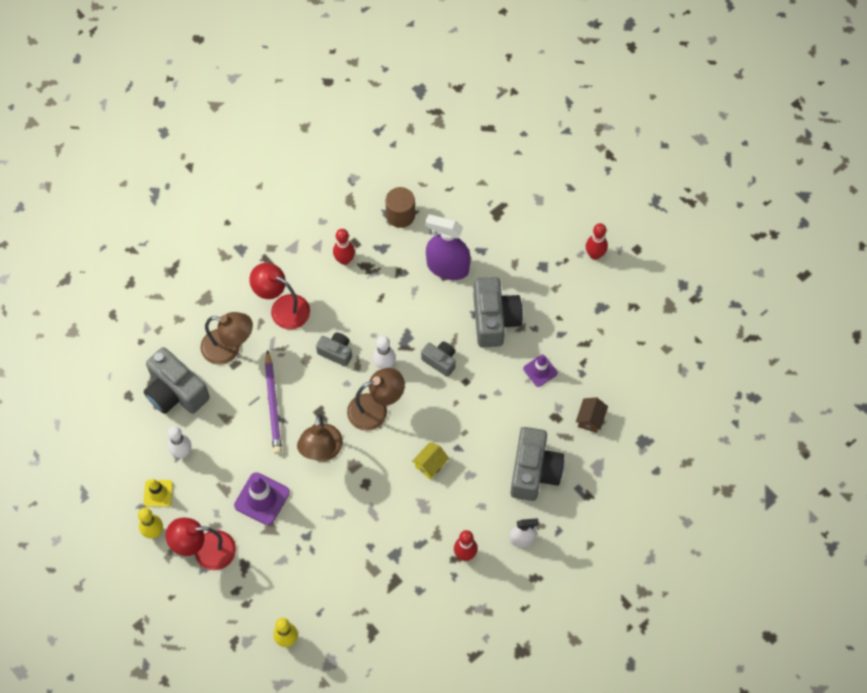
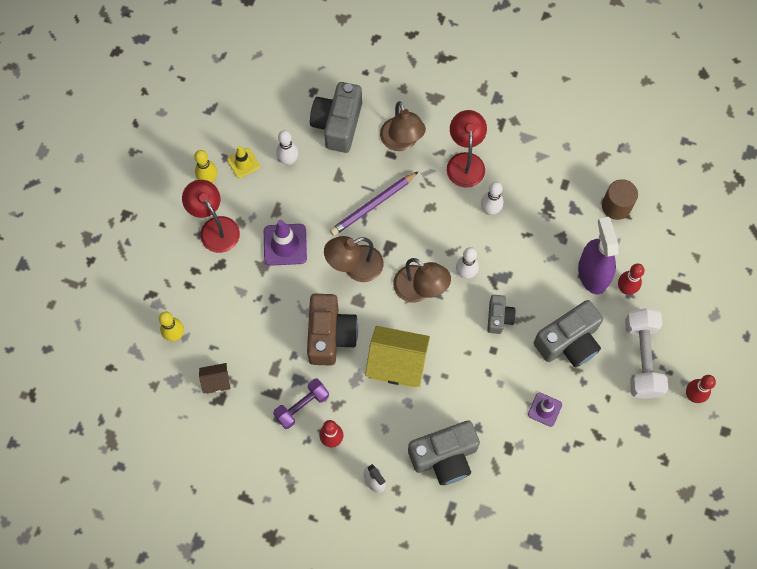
camera: 60 degrees right, 5 degrees up
(336, 352) = (452, 227): grey camera -> none
(340, 313) = (490, 210): none -> white bowling pin
(344, 260) = (542, 185): red bowling pin -> red bowling pin (625, 289)
(371, 506) = (330, 335): none -> brown camera
(421, 564) = (302, 406): none -> purple dumbbell
(430, 464) = (397, 363): yellow house -> yellow house, size x1.99
(542, 273) = (642, 358): none -> white dumbbell
(590, 419) = (525, 480): brown house -> brown house (216, 381)

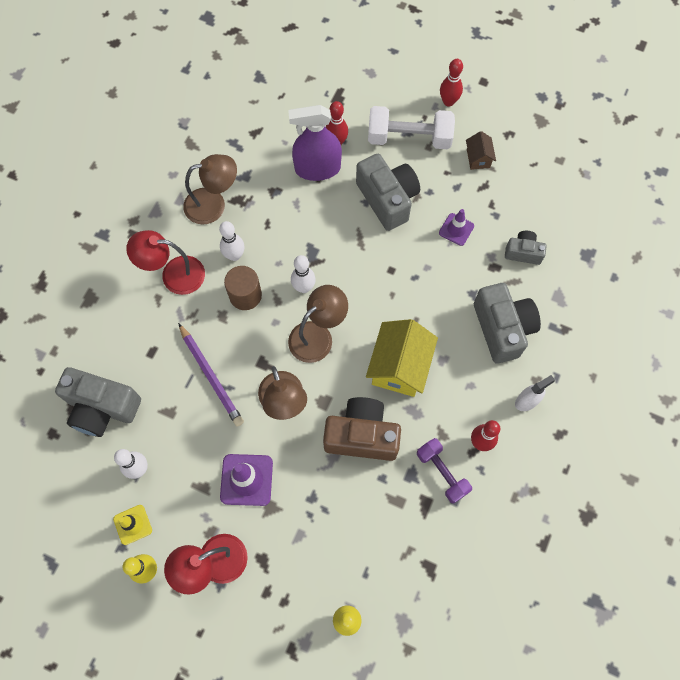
camera: 85 degrees left, 0 degrees up
(216, 381) = (408, 570): brown house -> brown house (478, 158)
(401, 142) = (138, 338): brown lamp -> brown lamp (213, 204)
(499, 317) = (356, 260): grey camera -> grey camera (523, 252)
(616, 206) = (247, 138): brown cylinder -> brown cylinder (245, 295)

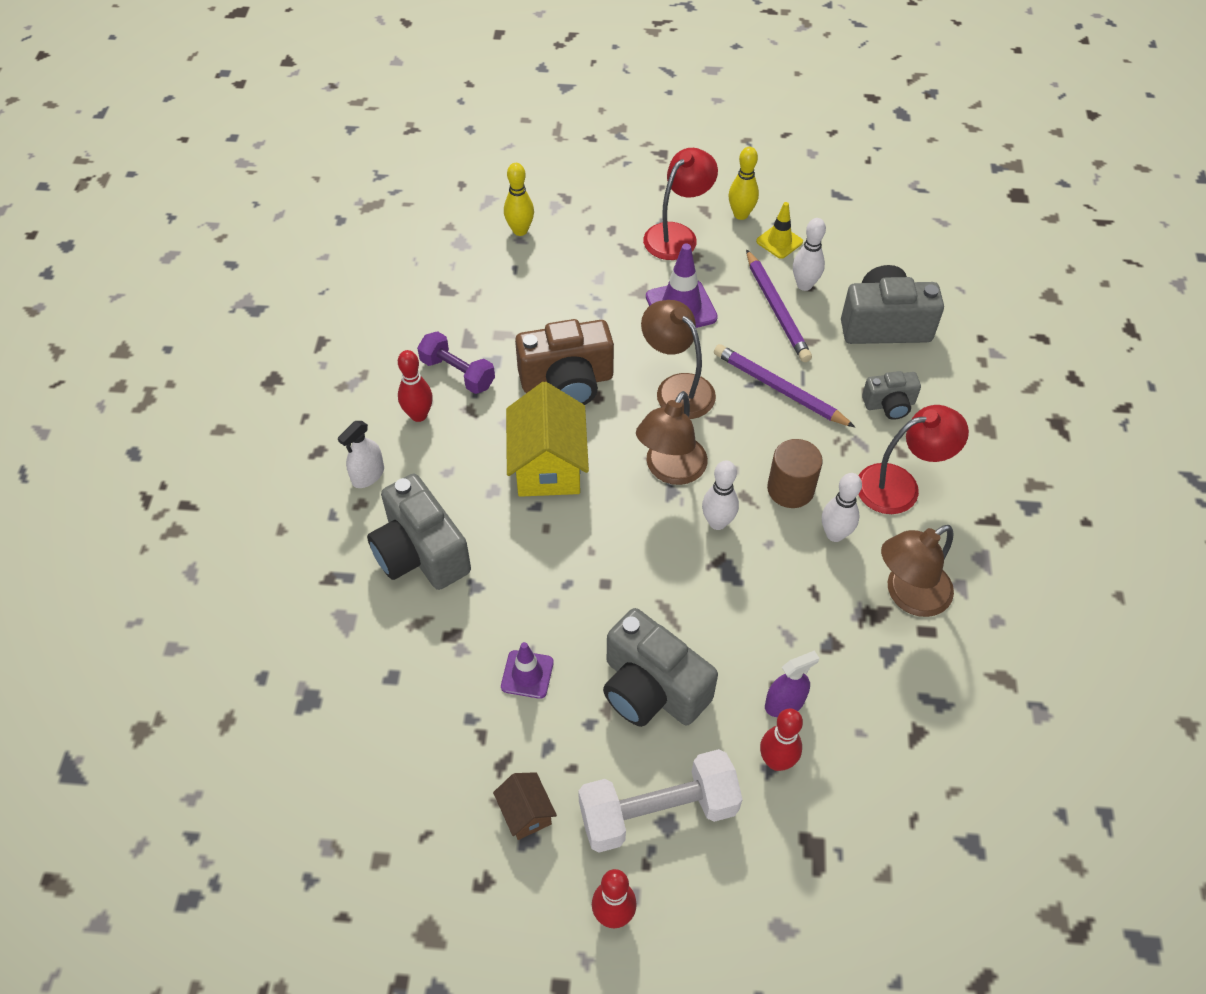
camera: 160 degrees right, 15 degrees down
(174, 451) = (776, 309): none -> purple pencil
(317, 168) = (784, 703): purple spray bottle -> purple spray bottle, size x0.55
(523, 252) = (412, 671): grey camera -> grey camera (889, 404)

